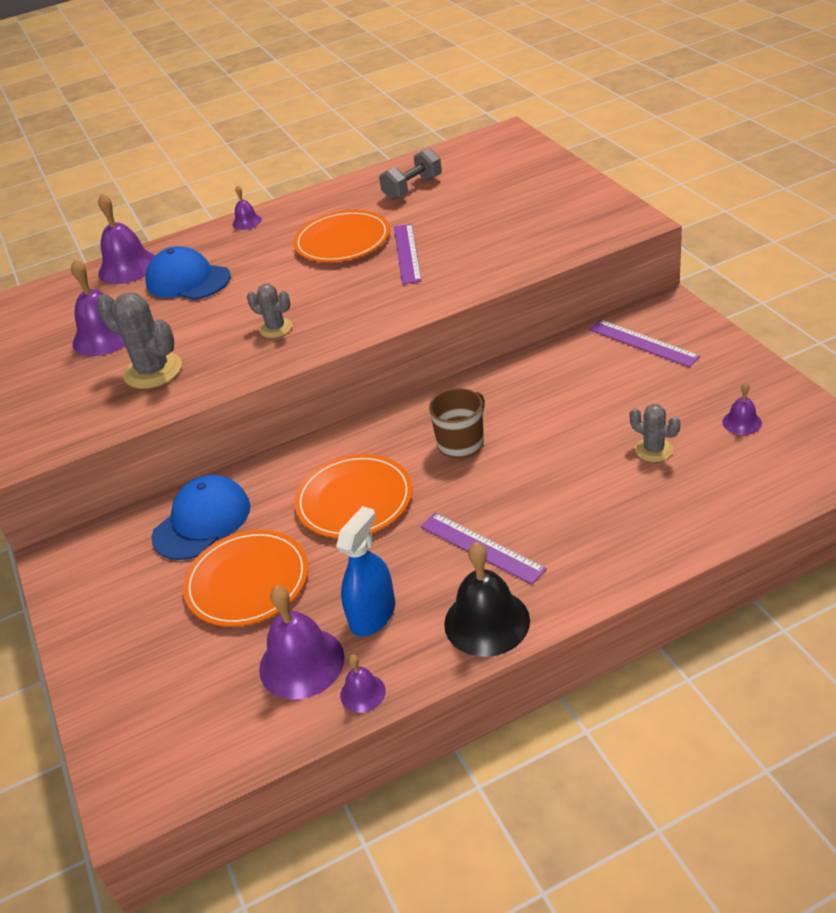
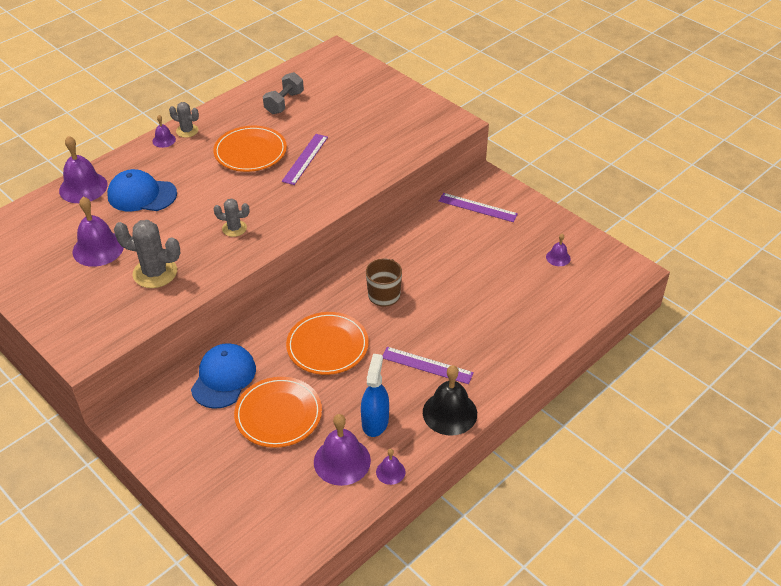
camera: 25 degrees left, 5 degrees up
(407, 253) = (305, 159): purple ruler -> purple ruler turned 45 degrees clockwise
(653, 450) = (511, 283): grey cactus -> grey cactus (187, 131)

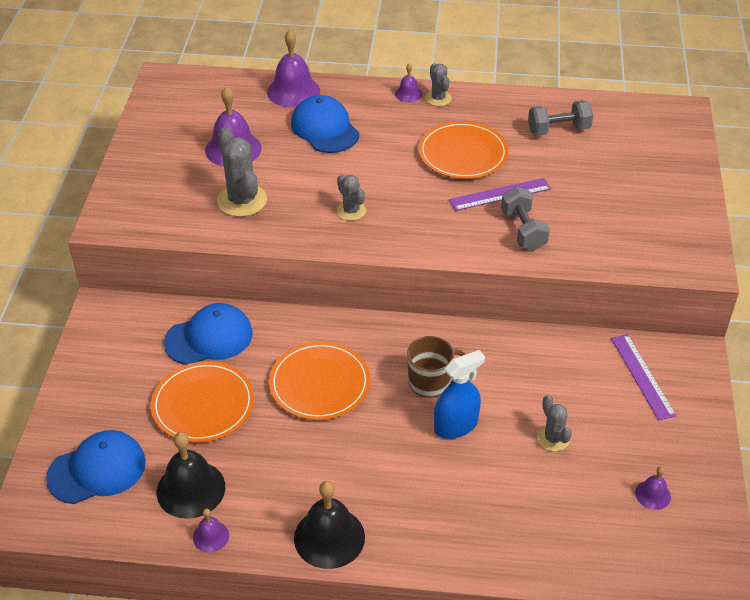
camera: 50 degrees right, 0 degrees up
(271, 504) = (97, 470): none -> blue cap
(342, 461) = (191, 489): purple bell -> black bell
(346, 168) = (523, 230): none -> grey dumbbell
(375, 421) = (261, 483): blue spray bottle -> blue spray bottle (456, 425)
(427, 365) = (373, 477): purple ruler -> none
(481, 270) = (553, 438): none -> grey cactus

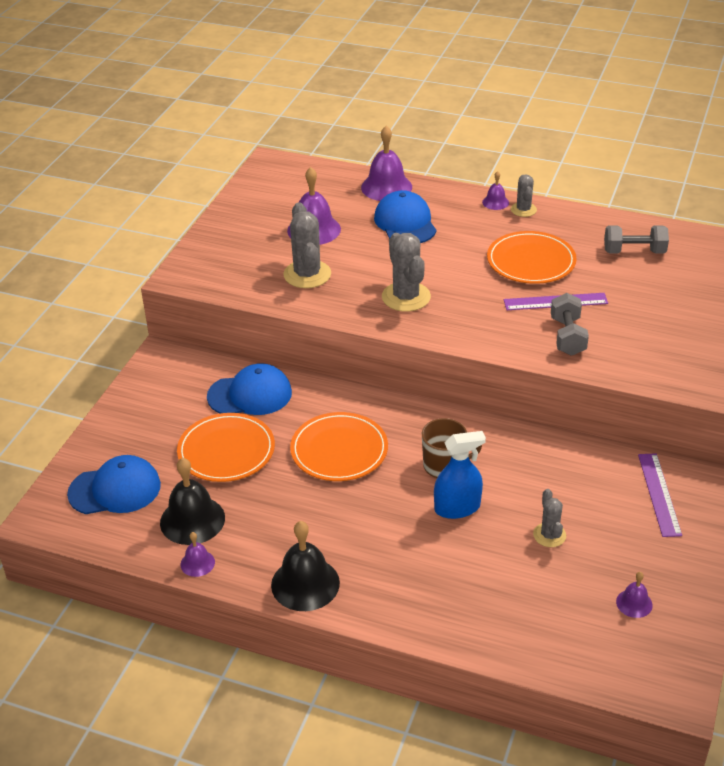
camera: 15 degrees right, 5 degrees down
(351, 211) = (406, 297): grey cactus -> grey cactus, size x1.72

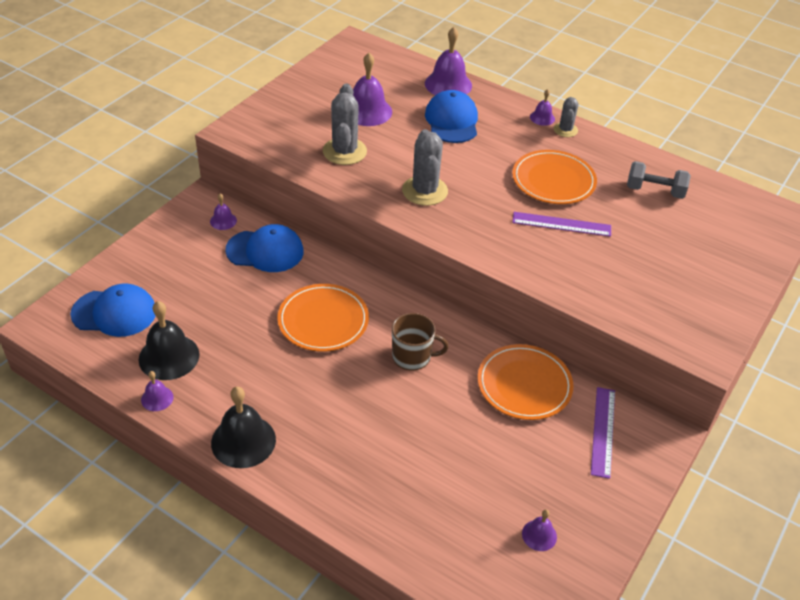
camera: 10 degrees right, 5 degrees up
(192, 374) = (223, 221): none -> purple bell
(226, 450) = (224, 298): orange plate -> orange plate (524, 384)
(457, 508) = (408, 400): blue spray bottle -> none
(549, 535) = (484, 447): grey cactus -> none
(567, 336) = (560, 260): grey dumbbell -> none

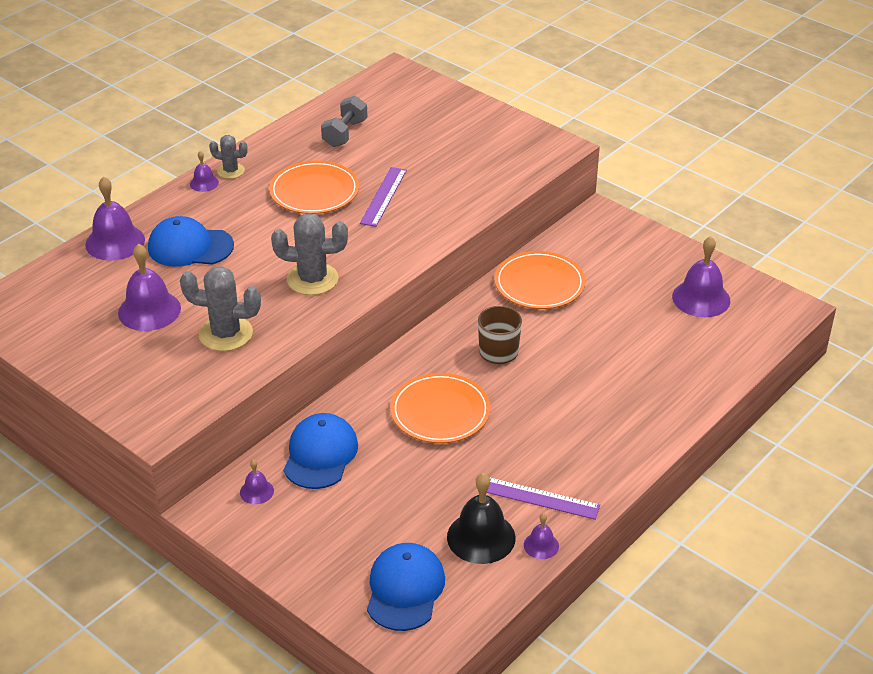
camera: 80 degrees left, 5 degrees down
(243, 441) = (600, 477): black bell -> none
(539, 535) = (701, 298): purple bell -> purple bell, size x1.95
(603, 431) = (595, 247): purple ruler -> purple ruler (540, 498)

